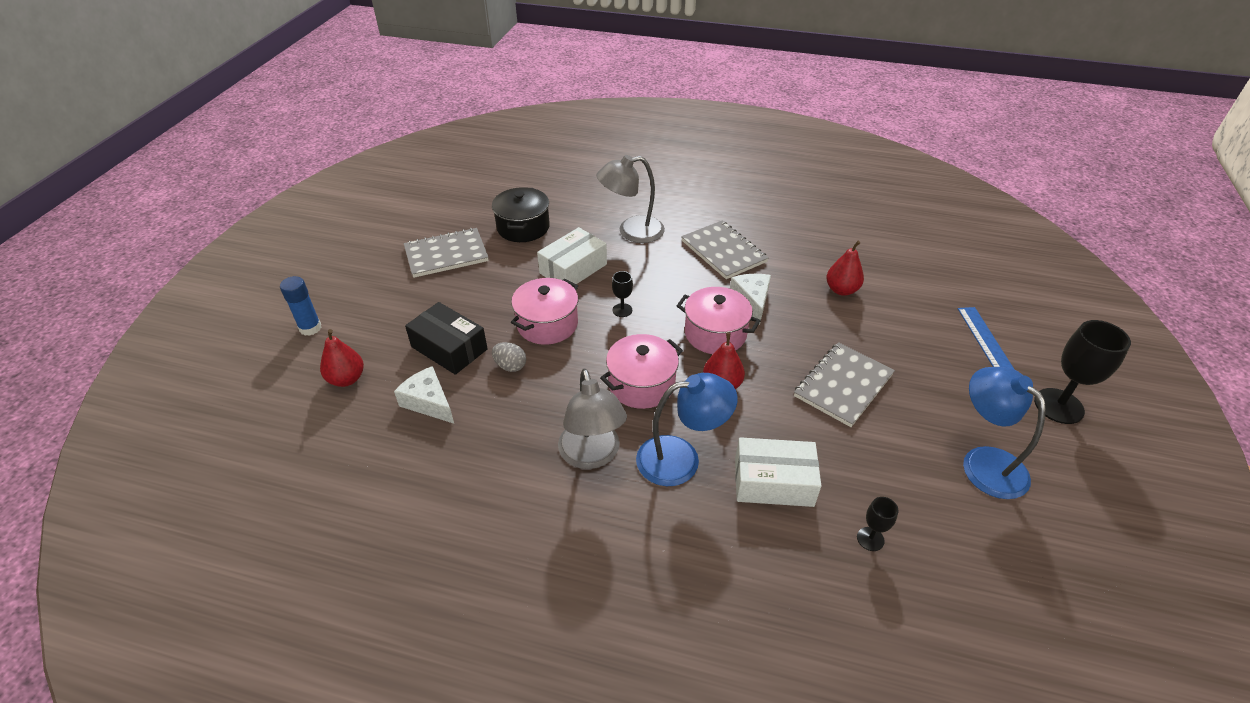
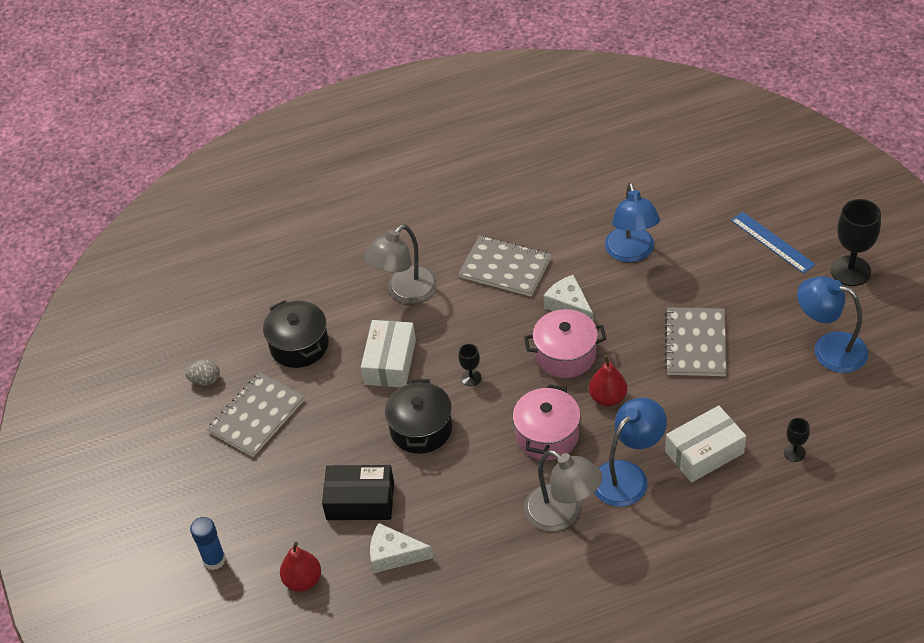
camera: 30 degrees left, 5 degrees up
(510, 366) = (428, 484): grey egg -> grey egg (205, 380)
(547, 324) = (421, 429): pink pot -> black pot
(841, 290) = (631, 253): red pear -> blue lamp

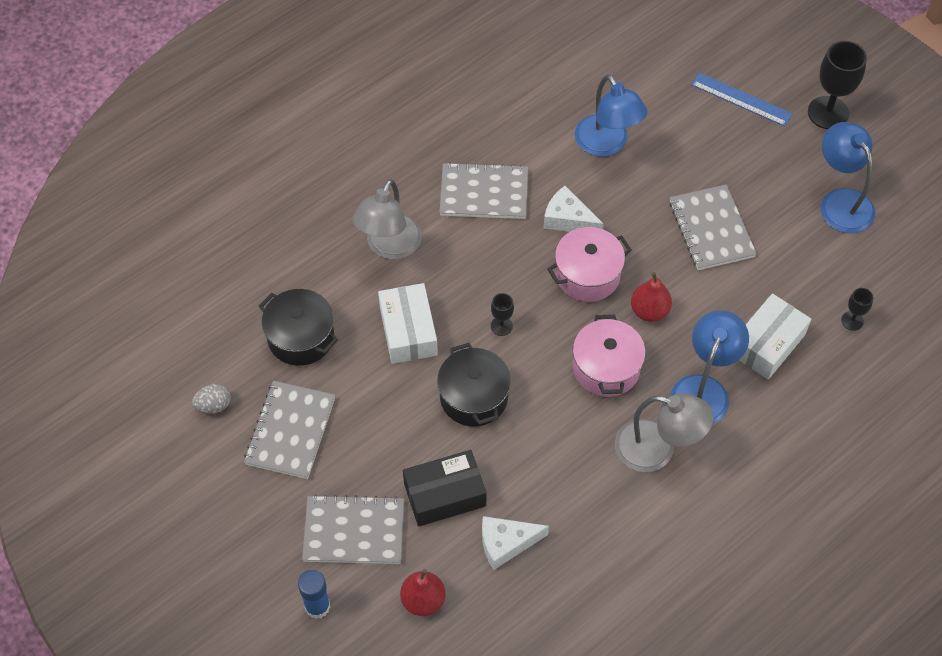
camera: 25 degrees left, 10 degrees up
(271, 509) = (354, 531): none -> grey notebook
(829, 349) = (840, 201): blue lamp -> blue lamp turned 60 degrees clockwise

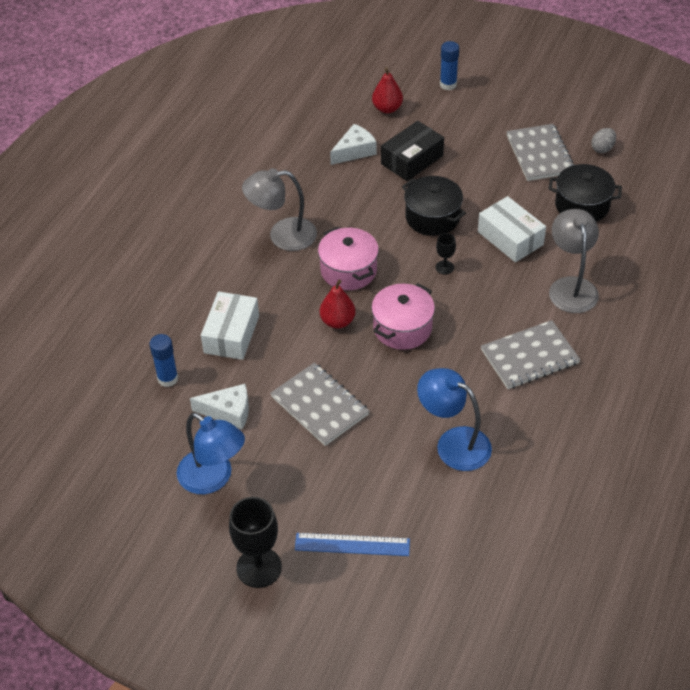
camera: 155 degrees right, 10 degrees down
(354, 531) = (455, 123): grey notebook -> none
(568, 219) = (445, 364): white cheese -> white cheese (228, 412)
(703, 389) = (267, 284): blue lamp -> none
(852, 321) = (168, 379): black goblet -> blue glue stick

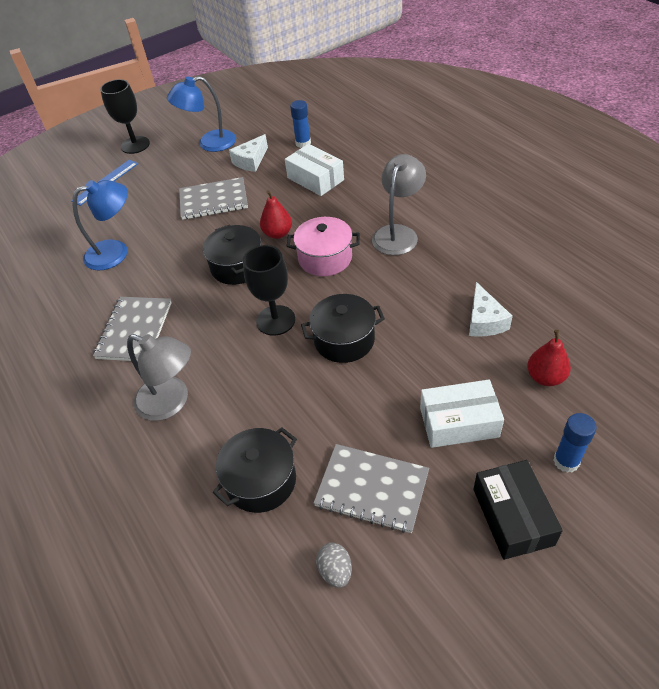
camera: 125 degrees right, 0 degrees up
(402, 328) = (237, 266): pink pot -> black pot
(412, 160) = (440, 361): black box -> black box (512, 516)
(444, 267) = (275, 320): black goblet -> black goblet, size x2.01
(510, 238) = (269, 387): white box -> white box (459, 422)

